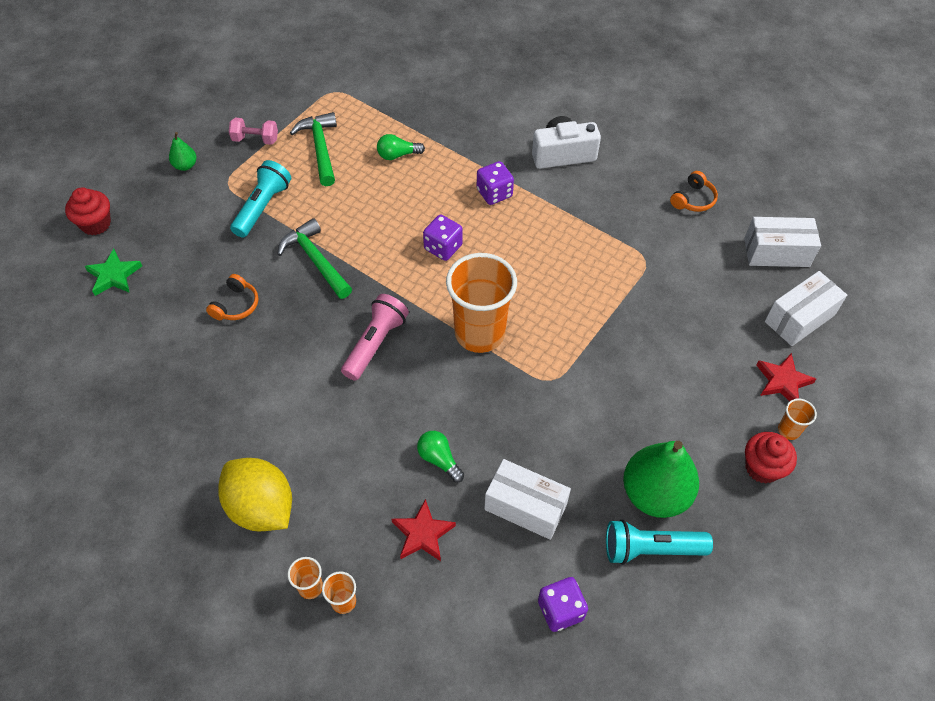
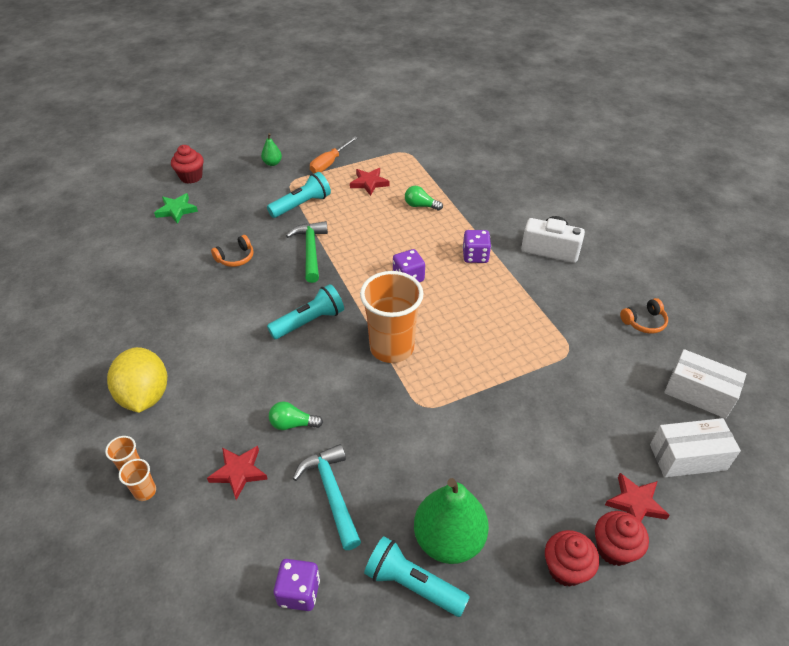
camera: 30 degrees right, 10 degrees down
(255, 139) = (329, 163): pink dumbbell -> orange screwdriver
(320, 148) = (369, 183): green hammer -> red star
(375, 343) = (309, 321): pink flashlight -> turquoise flashlight
(439, 459) = (293, 424): green light bulb -> green light bulb turned 75 degrees counterclockwise
(525, 507) = (332, 493): white box -> turquoise hammer
(788, 430) = (614, 549): orange cup -> red cupcake

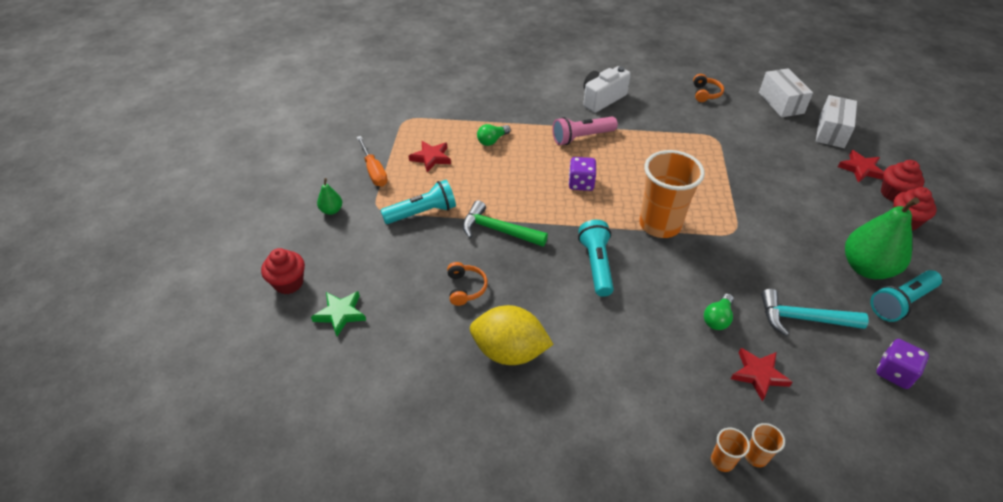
camera: 60 degrees left, 0 degrees up
(145, 395) = (627, 423): yellow lemon -> yellow lemon (509, 351)
(301, 205) = (422, 213): turquoise flashlight -> turquoise flashlight turned 75 degrees clockwise
(475, 256) = (581, 137): purple dice -> pink flashlight
(698, 393) = (781, 103): white box -> white box turned 75 degrees counterclockwise

